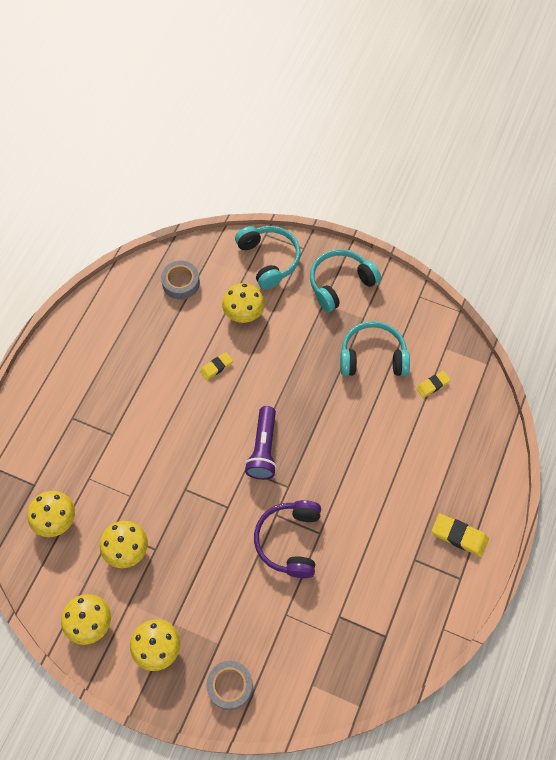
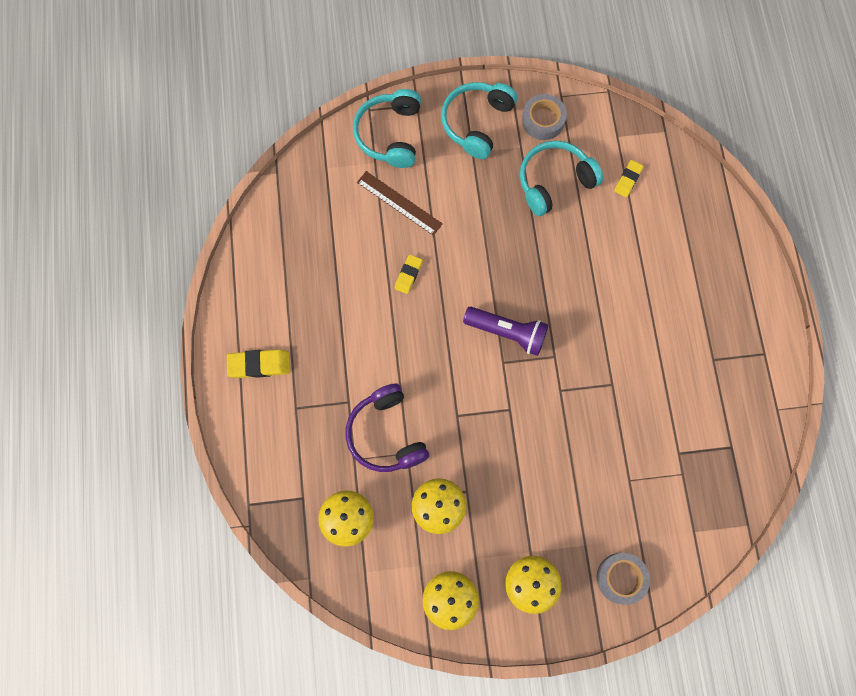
camera: 30 degrees left, 10 degrees up
(181, 283) = (315, 206): grey tape -> grey tape (543, 120)
(244, 312) = (399, 203): yellow mushroom -> brown ruler
(263, 449) = (507, 333): purple flashlight -> purple flashlight turned 45 degrees counterclockwise
(269, 259) = (390, 134): turquoise headphones -> turquoise headphones turned 120 degrees counterclockwise
(289, 541) = (589, 408): purple headphones -> purple headphones (386, 434)
(459, 536) = (739, 314): yellow eraser -> yellow eraser (259, 365)

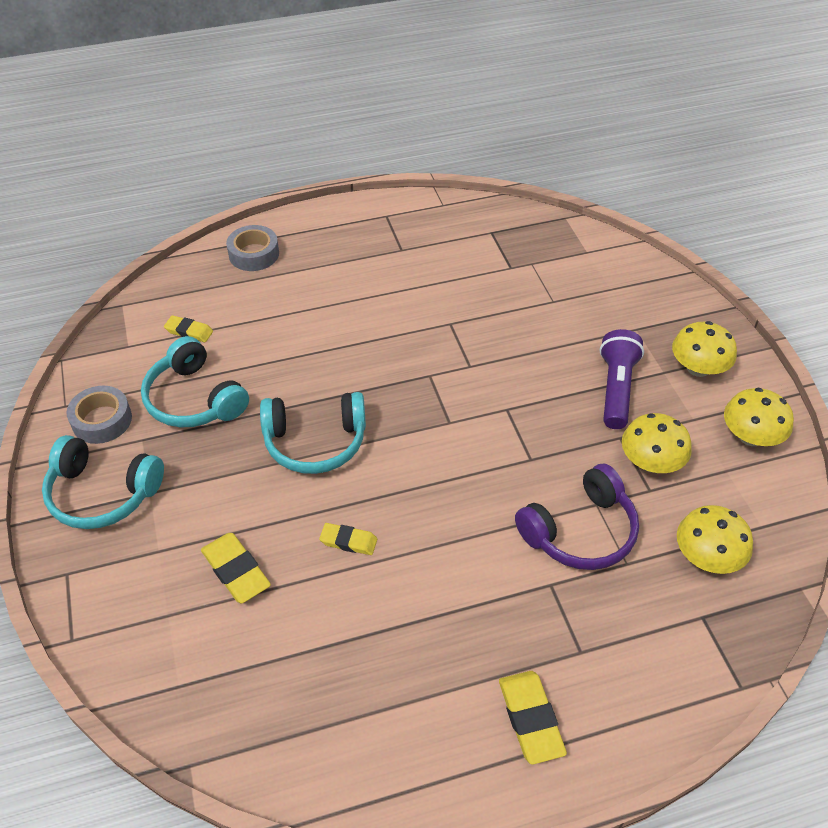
camera: 100 degrees left, 25 degrees down
(390, 134) = (118, 602): turquoise headphones -> turquoise headphones (315, 442)
(399, 203) = (236, 571): brown ruler -> yellow eraser
(507, 333) = (410, 422): purple flashlight -> purple flashlight (616, 388)
(621, 578) = (657, 299): grey tape -> grey tape (254, 254)

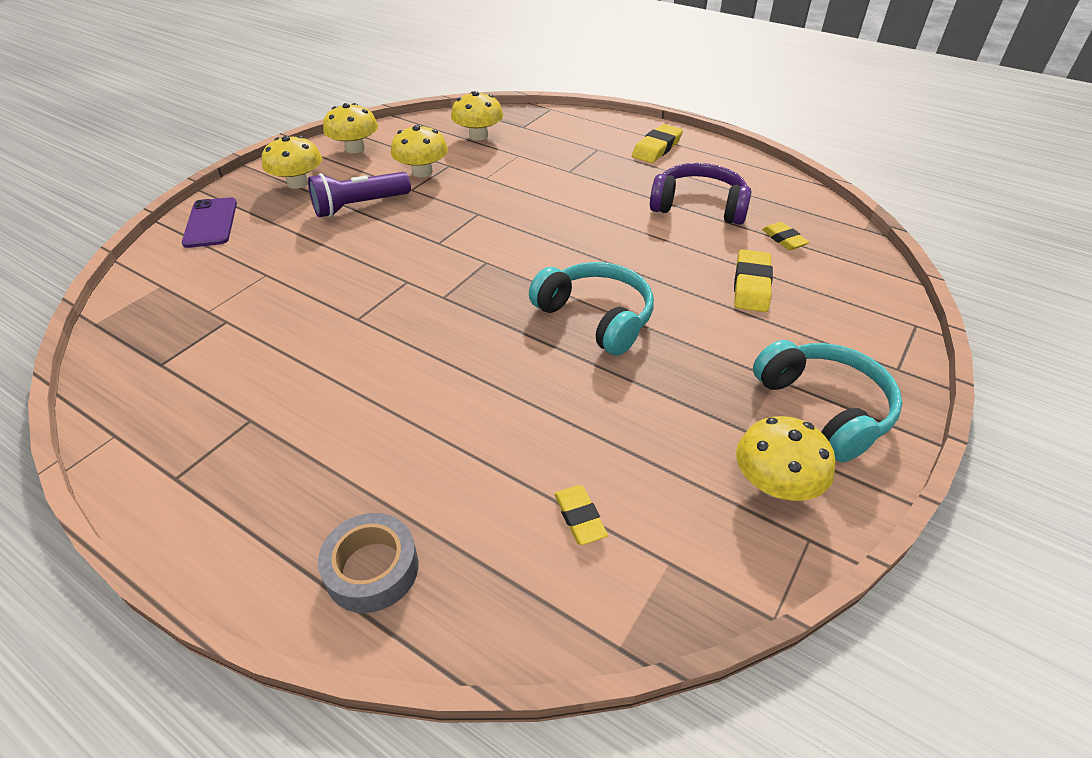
camera: 130 degrees left, 5 degrees down
(102, 420) = (775, 483): grey tape -> yellow mushroom
(194, 399) = (657, 430): turquoise headphones -> none
(348, 541) = (653, 252): yellow eraser -> yellow eraser (784, 239)
(580, 532) = (516, 175): purple headphones -> purple headphones (699, 206)
(663, 297) = (211, 223): none -> purple phone

